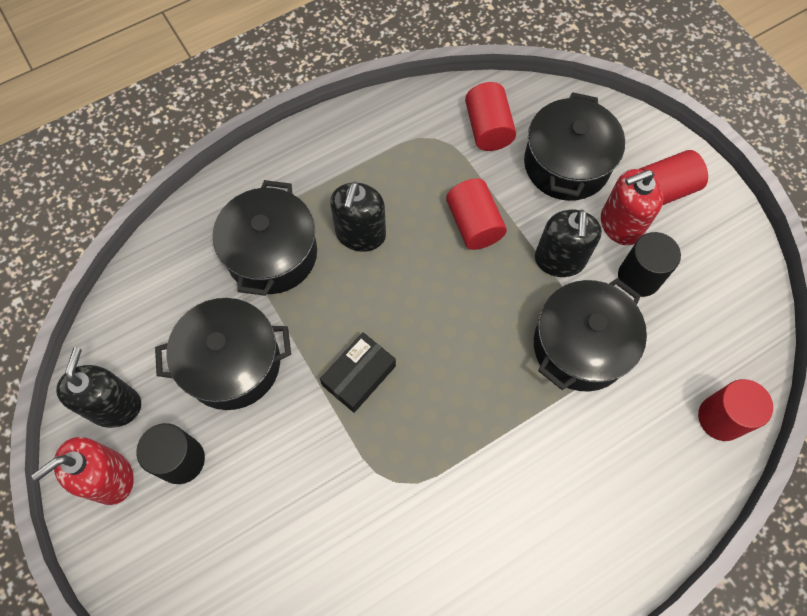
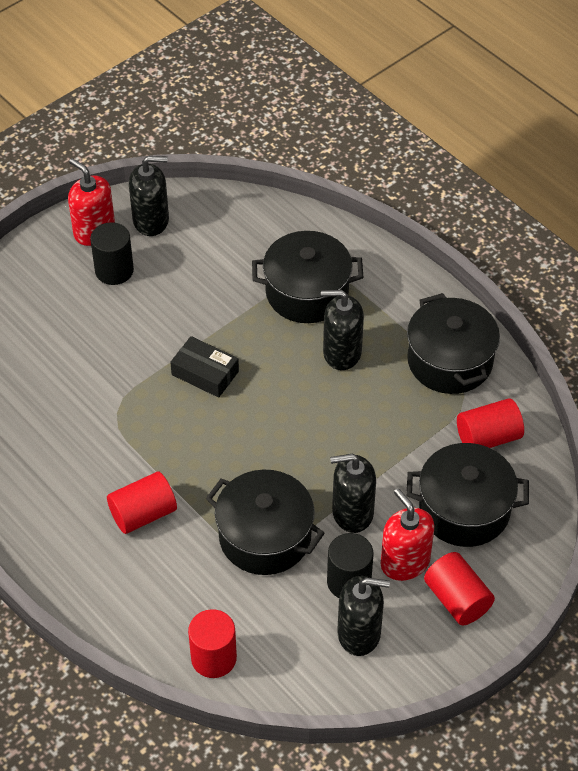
camera: 80 degrees right, 15 degrees down
(232, 364) = (199, 286): black pot -> black pot (449, 361)
(474, 224) = (374, 438): red cylinder -> red cylinder (143, 514)
(696, 278) = (359, 633): none -> black soap dispenser

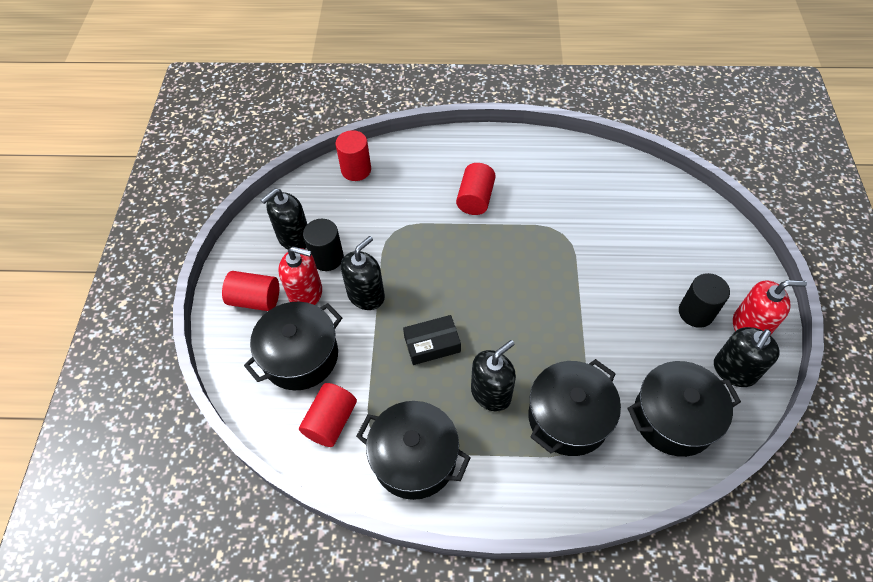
camera: 135 degrees right, 5 degrees up
(205, 373) = (551, 299): black box -> black box (432, 344)
(265, 537) = (399, 241): black pot -> black pot (673, 418)

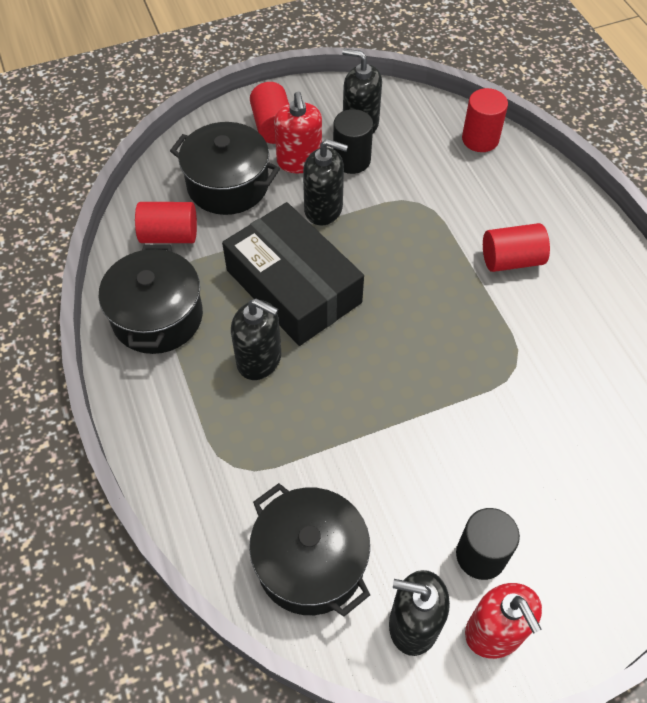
camera: 65 degrees right, 0 degrees up
(432, 344) = (293, 286): black box -> black box, size x2.04
(568, 417) = (262, 445): black pot -> none

